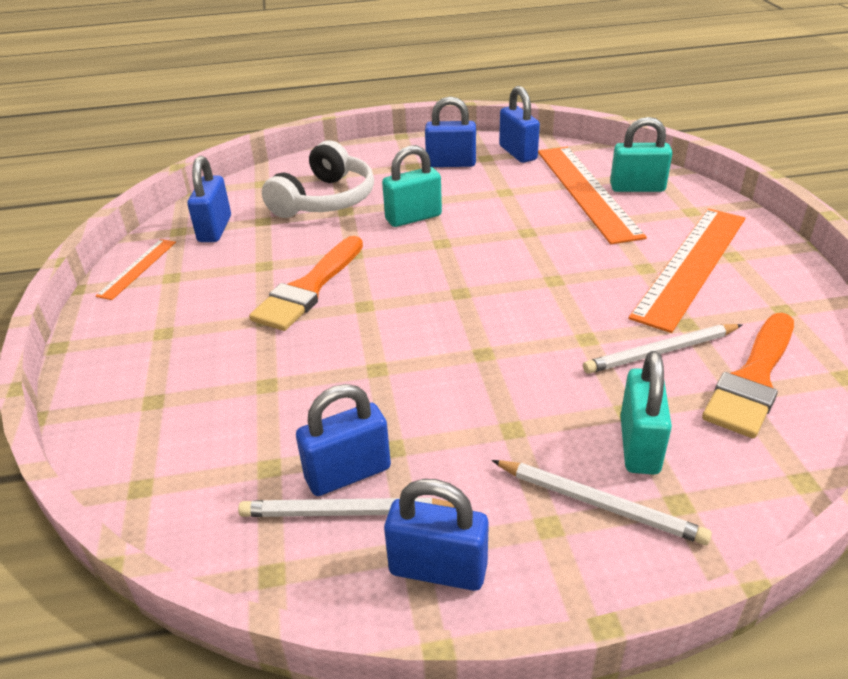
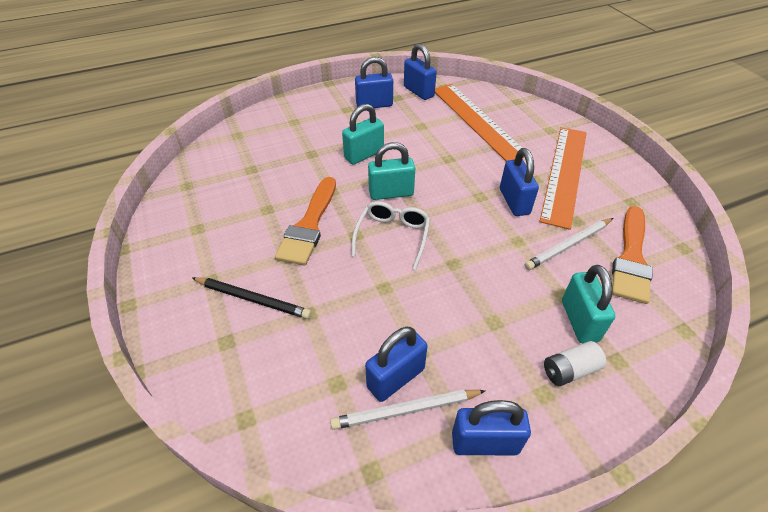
camera: 15 degrees left, 10 degrees up
(137, 268) = (166, 224): orange ruler -> none
(205, 359) = (253, 299): none -> black pencil
(215, 229) = (216, 181): blue padlock -> blue padlock (514, 201)
(325, 200) = (292, 145): white headphones -> none
(412, 312) = (392, 236): none -> white glasses
(599, 503) = (569, 370): white pencil -> white battery
(637, 188) = (509, 114): turquoise padlock -> turquoise padlock (391, 193)

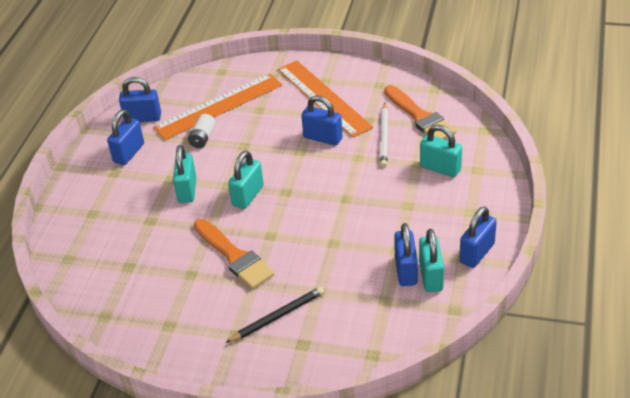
camera: 50 degrees left, 5 degrees down
(392, 236) = (292, 216): white glasses -> none
(406, 410) = (431, 276): white pencil -> turquoise padlock
(477, 120) = (219, 106): orange ruler -> orange ruler turned 45 degrees counterclockwise
(569, 370) = (466, 193): white battery -> white battery (203, 138)

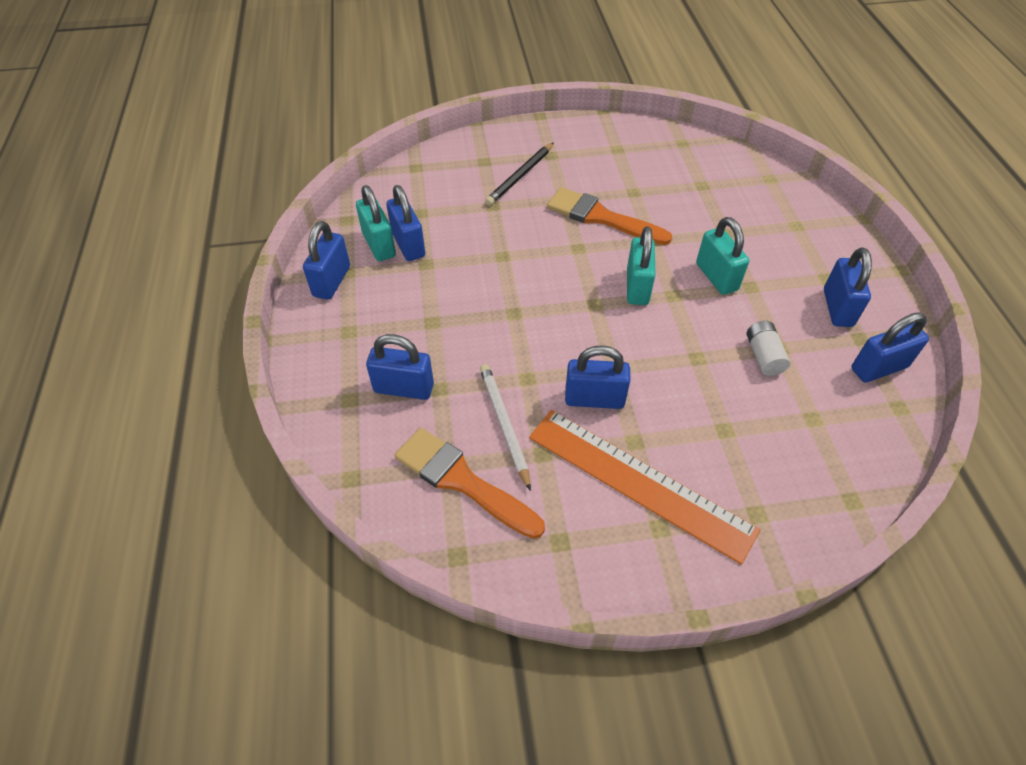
camera: 155 degrees right, 10 degrees up
(219, 106) = (790, 419): orange ruler -> none
(440, 168) = (404, 388): turquoise padlock -> blue padlock

